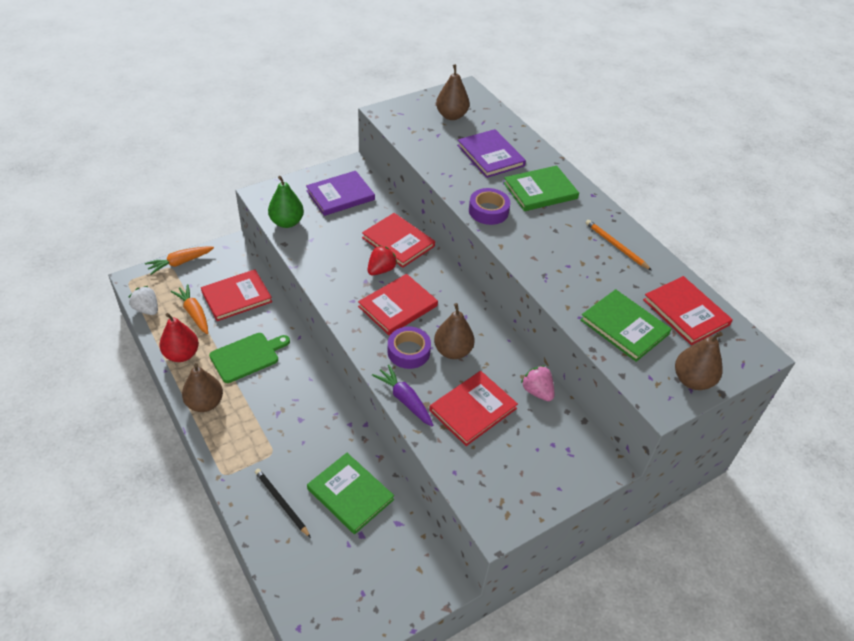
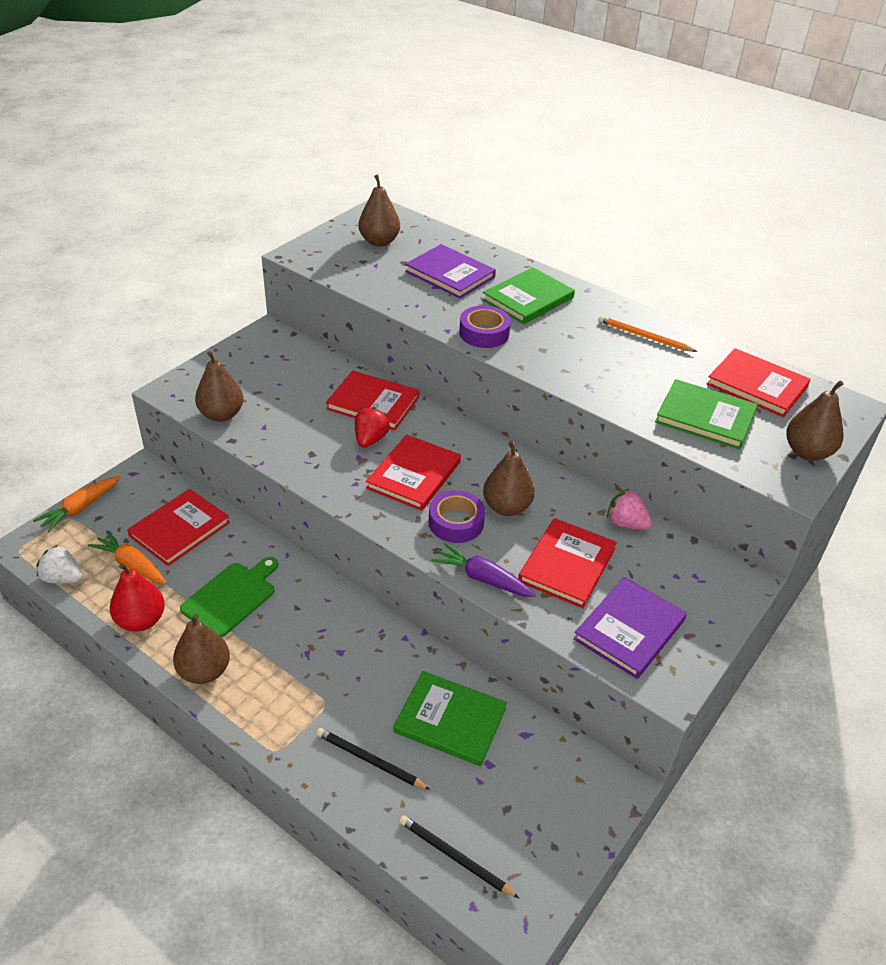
camera: 20 degrees left, 5 degrees down
(287, 222) = (221, 414): green pear -> brown pear
(304, 590) = (455, 857): none -> black pencil
(340, 195) = (272, 368): purple book -> purple book (629, 629)

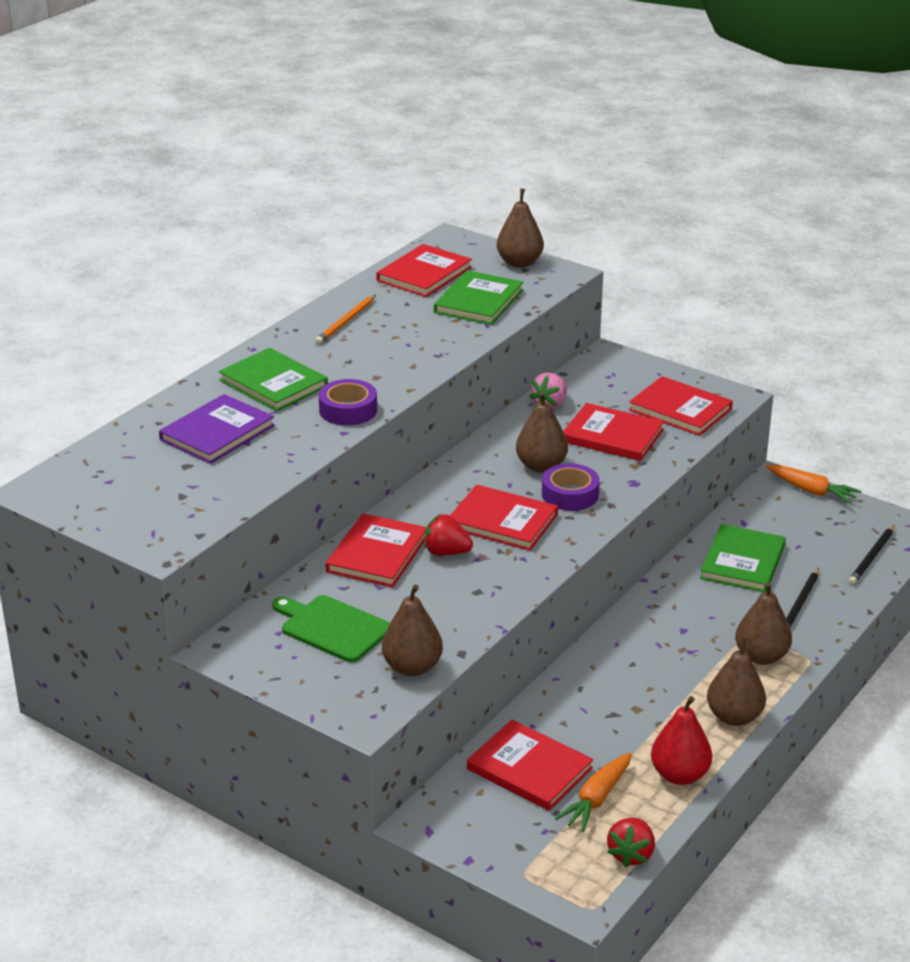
camera: 90 degrees left, 10 degrees down
(62, 578) = (631, 854): white strawberry -> red strawberry
(80, 508) = (505, 867): orange carrot -> orange carrot (811, 491)
(231, 597) = (629, 711): green cutting board -> green cutting board (332, 627)
(379, 242) = (130, 486): brown pear -> brown pear (761, 656)
(482, 578) = (641, 479): purple carrot -> none
(629, 629) = (680, 409): purple book -> red book

